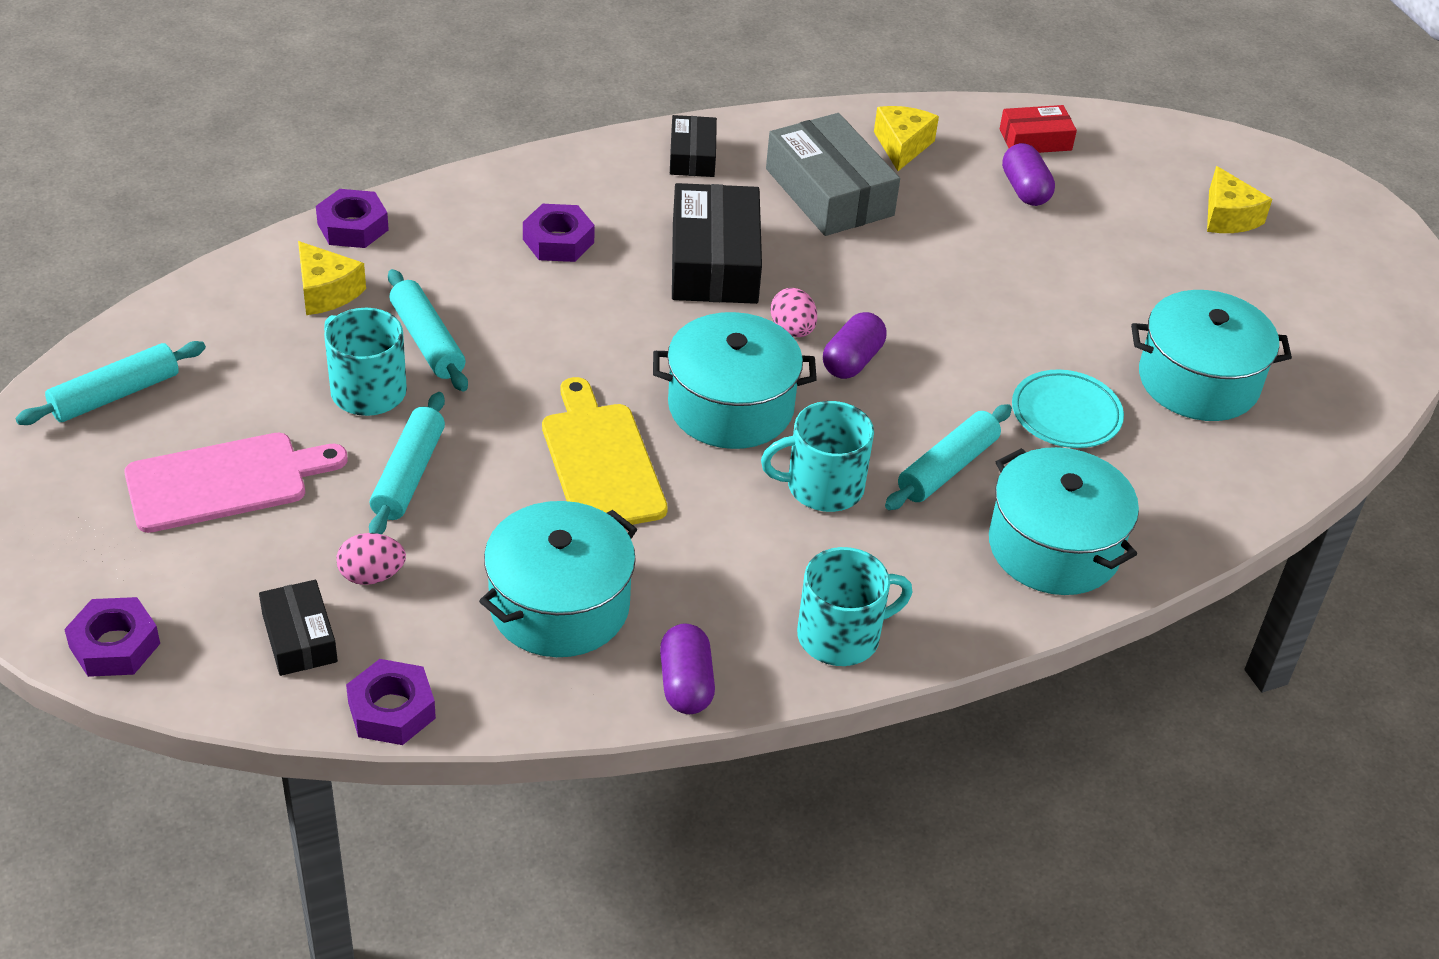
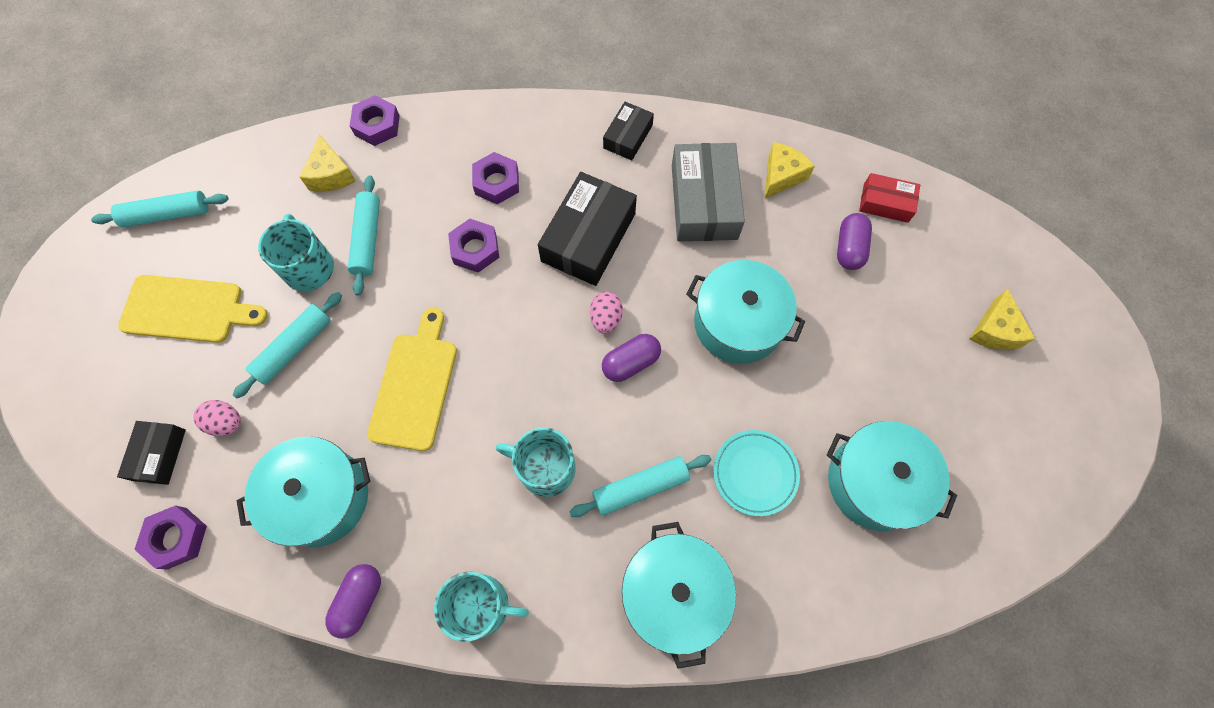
camera: 30 degrees right, 25 degrees up
(114, 645) = (58, 414): purple nut -> purple nut (475, 249)
(225, 481) = (188, 309): pink cutting board -> yellow cutting board
(730, 407) = (525, 371): turquoise pot -> turquoise pot (738, 323)

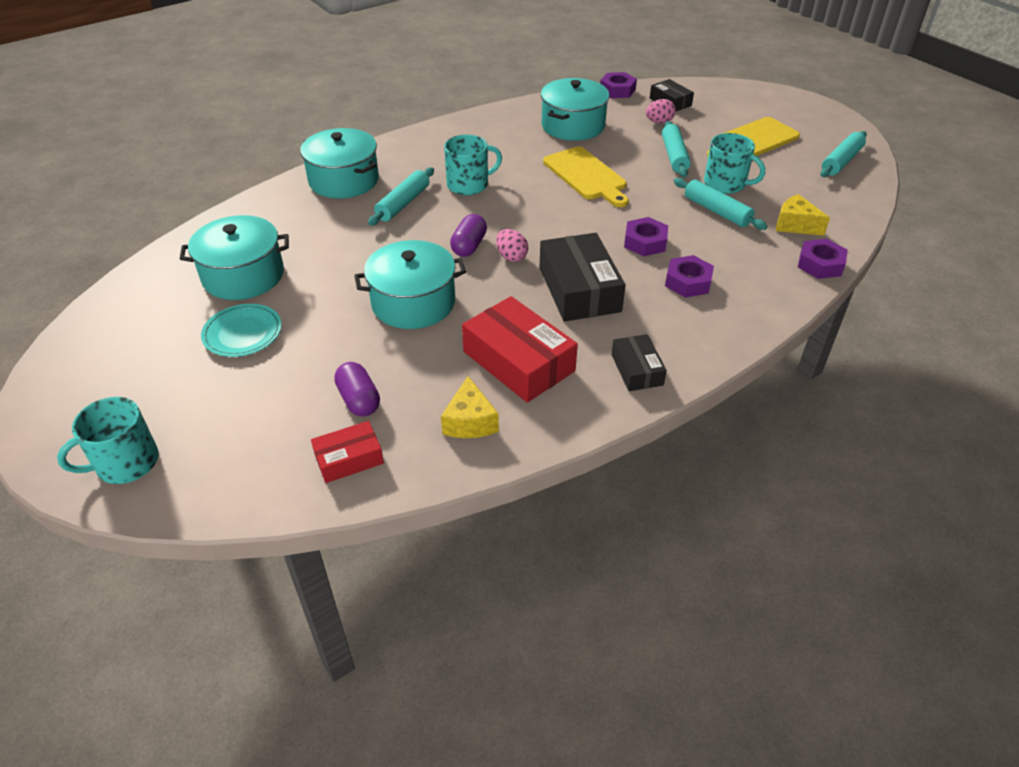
camera: 140 degrees right, 25 degrees down
(359, 600) = (506, 112): purple capsule -> none
(481, 606) = (445, 135): turquoise mug -> turquoise mug (125, 463)
(704, 201) = (518, 361): grey box -> red box
(755, 473) = (334, 241): turquoise plate -> turquoise plate (243, 334)
(994, 330) = (181, 412): yellow cheese -> none

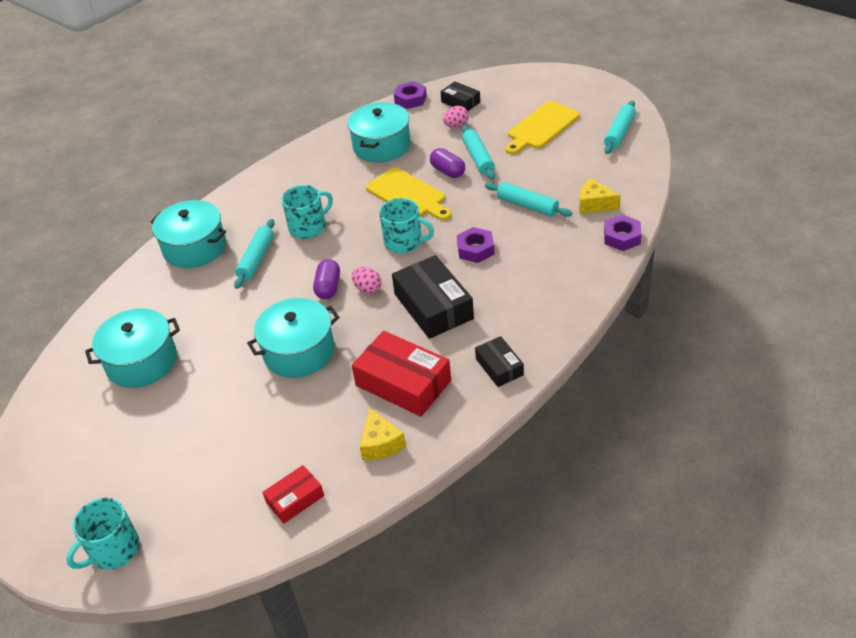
camera: 10 degrees left, 0 degrees up
(243, 334) = (164, 415): turquoise plate -> none
(359, 400) = (285, 448): purple capsule -> purple capsule (448, 171)
(688, 282) = (520, 278): purple nut -> none
(725, 184) = (528, 177): turquoise mug -> turquoise mug (404, 242)

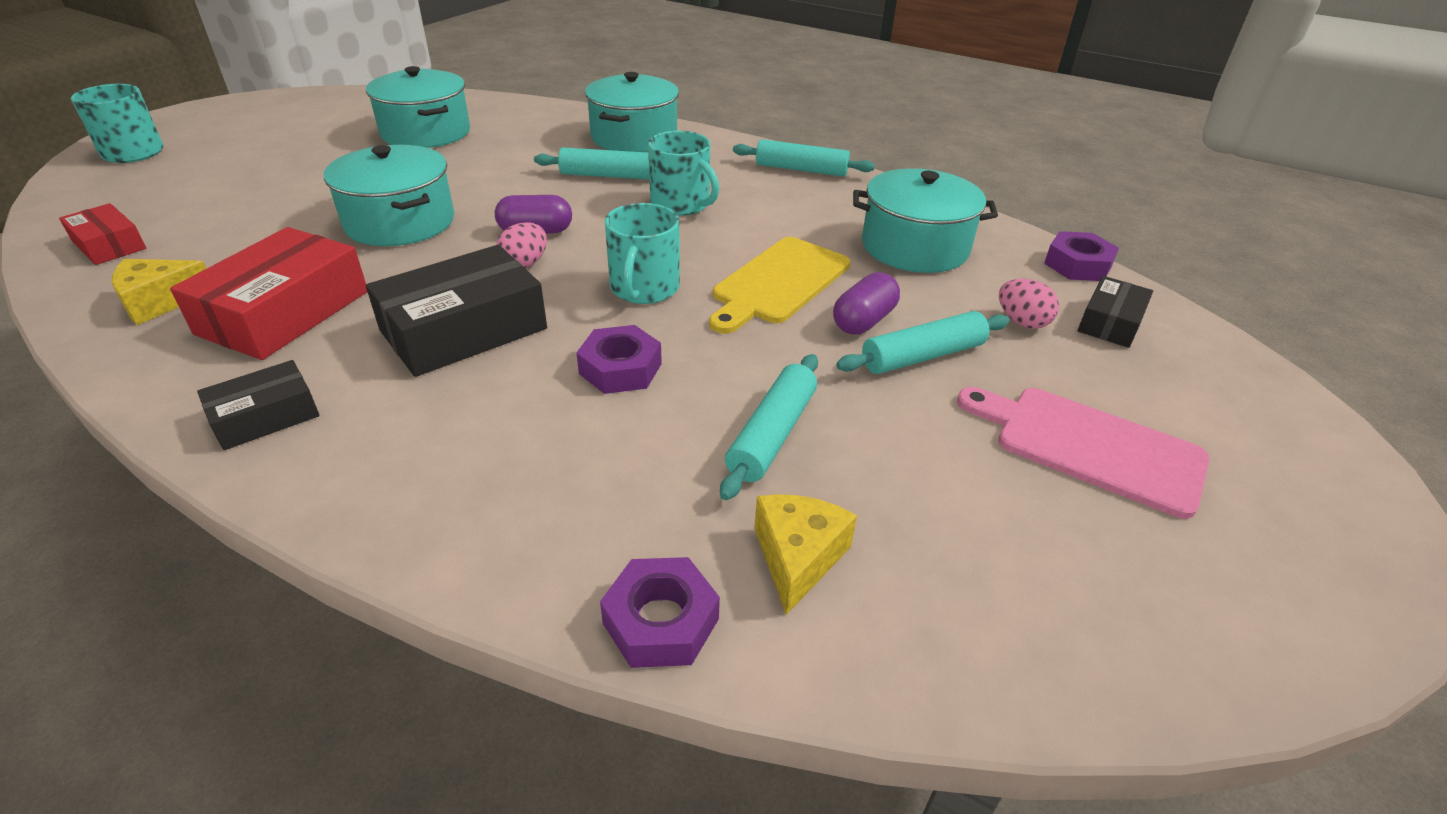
camera: 75 degrees right, 5 degrees down
(541, 127) = (1089, 446): yellow cutting board -> pink cutting board
(619, 133) = (1158, 613): turquoise rolling pin -> turquoise rolling pin (801, 169)

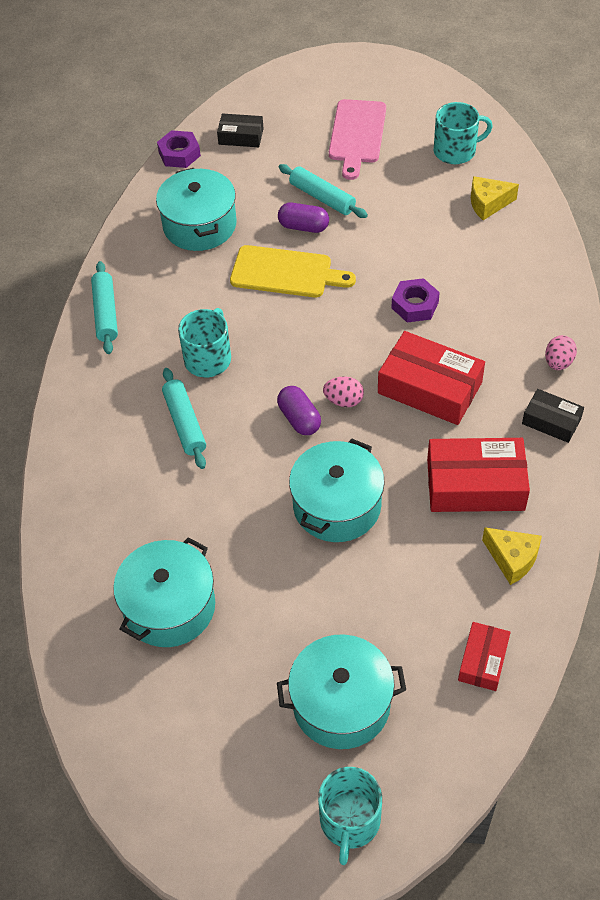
camera: 110 degrees left, 15 degrees up
(464, 329) = (429, 388): black box -> red box
(634, 137) = (95, 444): turquoise pot -> turquoise pot (341, 703)
(644, 288) = (332, 329): turquoise mug -> turquoise mug (456, 151)
(660, 621) = (545, 229): purple nut -> none
(772, 435) = (423, 233): turquoise rolling pin -> none
(1022, 322) = (262, 168): pink egg -> pink egg (558, 362)

